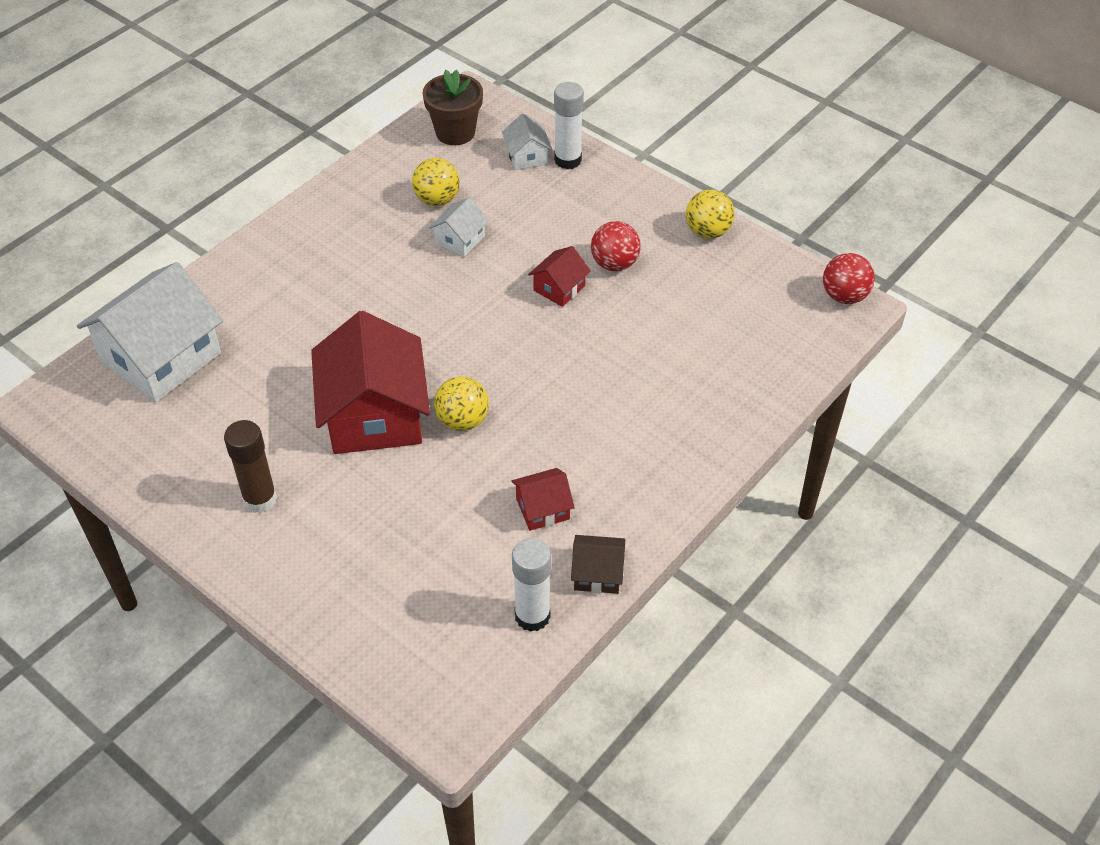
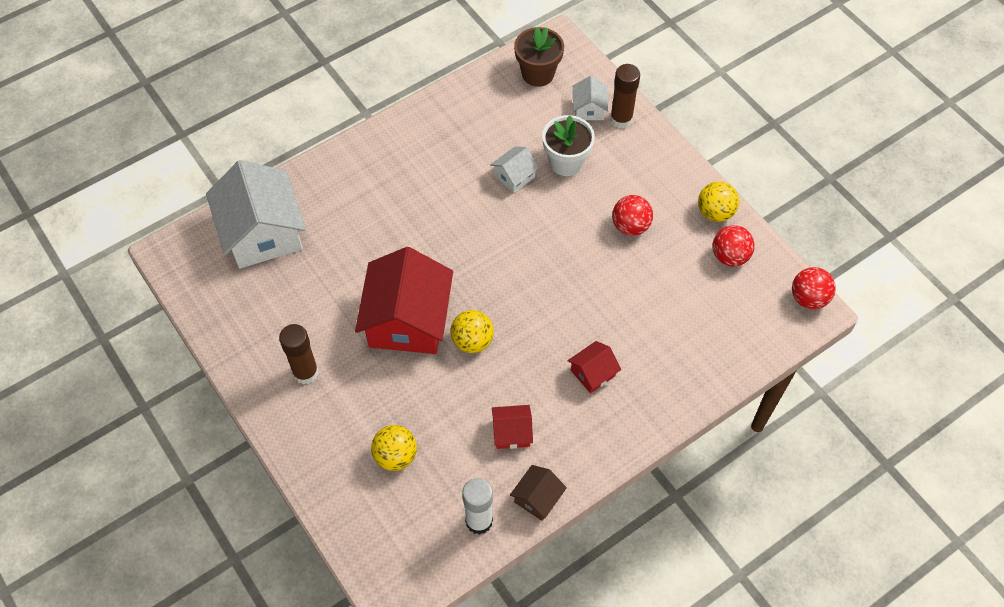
camera: 15 degrees right, 10 degrees up
(161, 357) = (262, 233): white house -> white house turned 75 degrees counterclockwise
(437, 200) = (506, 135): yellow ball -> yellow ball (395, 456)
(517, 214) = (566, 162): none -> white flower pot
(559, 288) = (580, 239): red house -> red house (593, 373)
(568, 160) = (621, 119): white glue stick -> brown glue stick
(597, 573) = (537, 498): brown house -> brown house turned 75 degrees counterclockwise
(740, 272) = (729, 256): none -> red ball

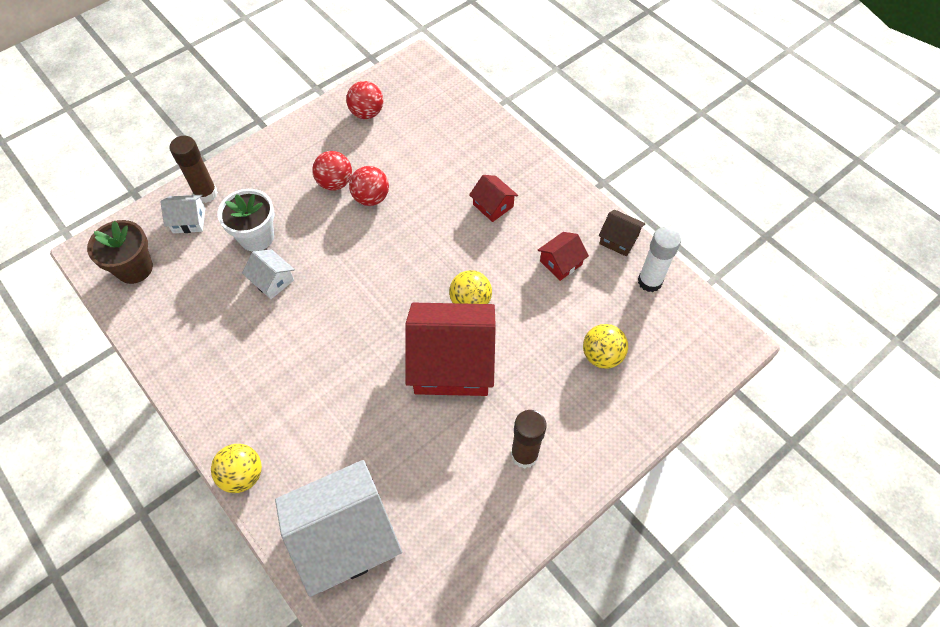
camera: 95 degrees left, 0 degrees up
(512, 432) = (561, 263): red house -> red house turned 60 degrees clockwise
(715, 212) = (320, 123): yellow ball -> yellow ball (242, 475)
(808, 298) = (406, 65): red ball -> red ball (371, 198)

